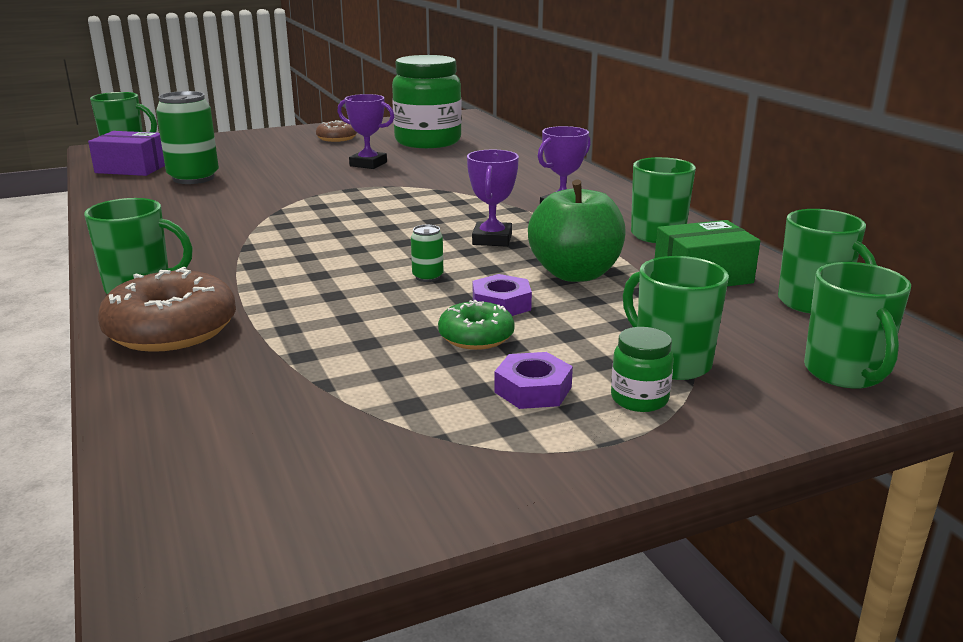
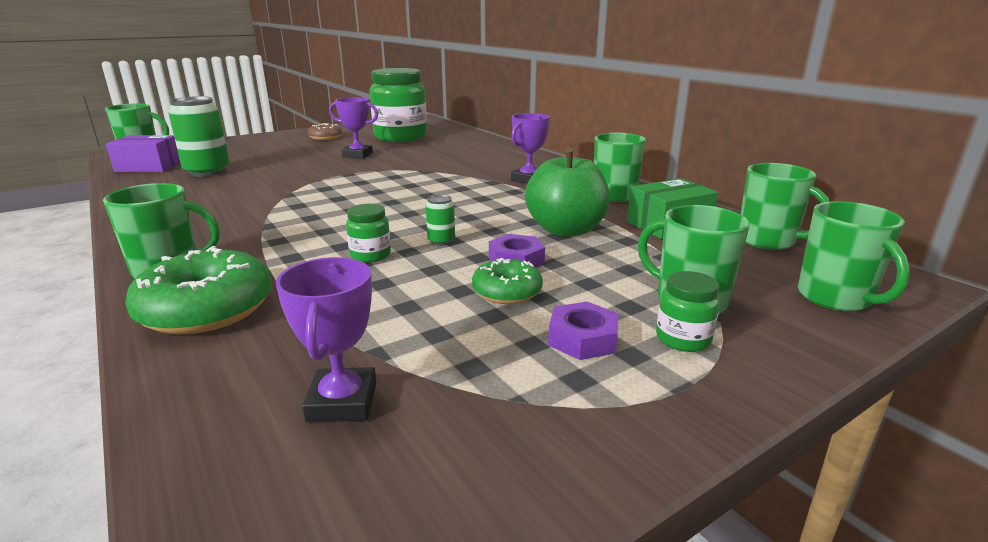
camera: 10 degrees left, 0 degrees up
(171, 330) = (207, 309): brown donut -> green donut
(346, 287) = (370, 255): none -> green jar
(492, 239) = (483, 207): purple trophy -> purple trophy (342, 402)

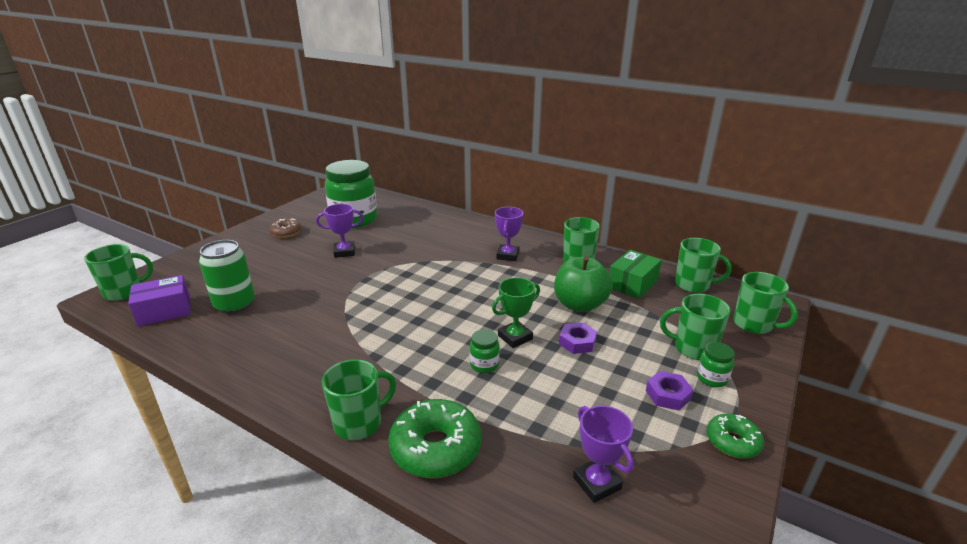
camera: 25 degrees left, 5 degrees up
(441, 241) = (515, 337): green can -> green trophy
(507, 292) = (598, 371): green donut -> green donut (732, 442)

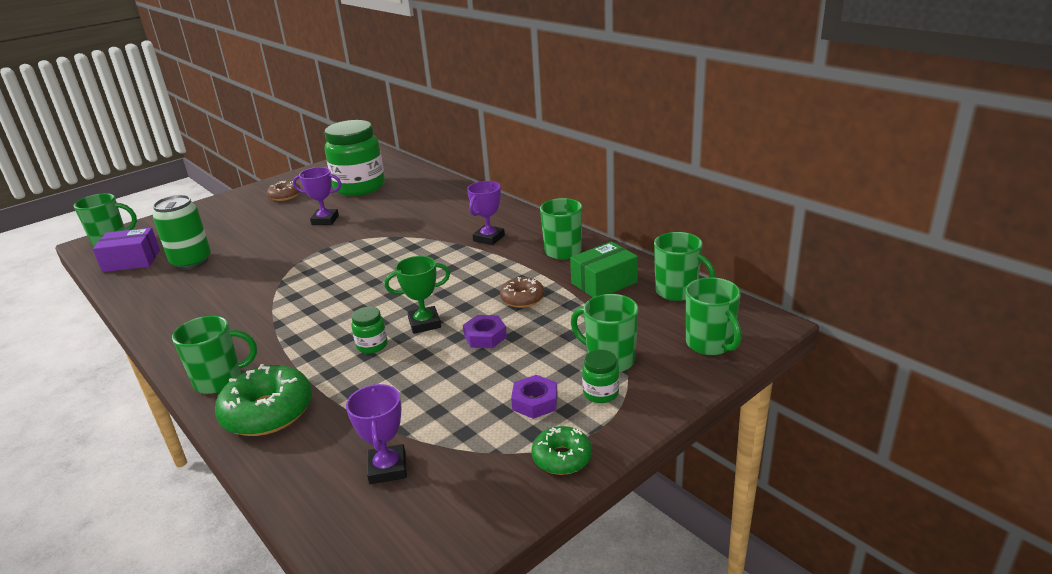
camera: 20 degrees right, 0 degrees up
(580, 305) = (522, 299): green apple -> brown donut

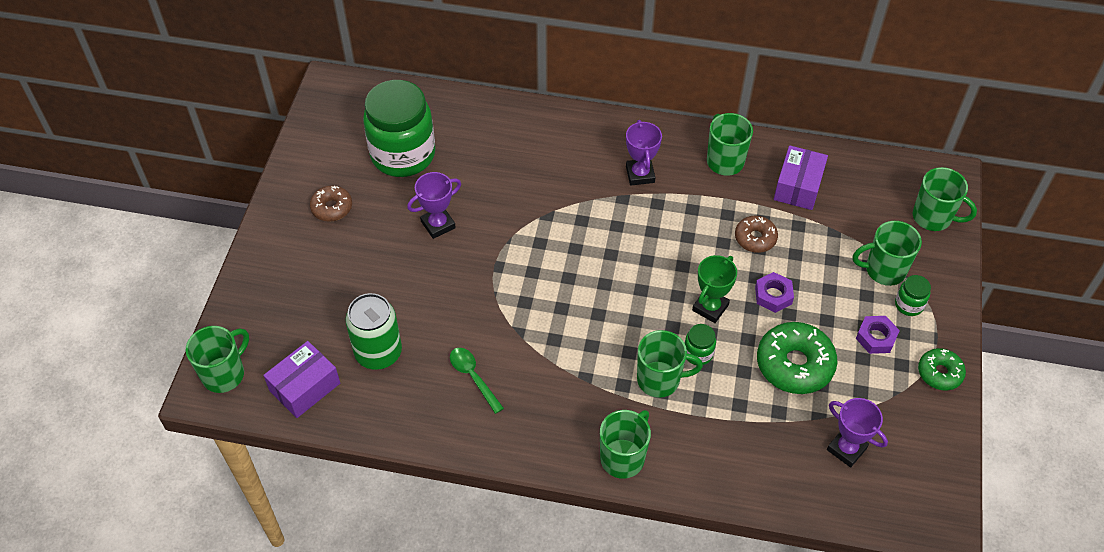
camera: 40 degrees left, 25 degrees up
(216, 294) = (473, 377): none -> green spoon
(268, 412) = (704, 460): green donut -> green donut (794, 364)
(604, 283) = (798, 186): green box -> purple box
(677, 291) = (861, 170): green mug -> green mug (660, 380)

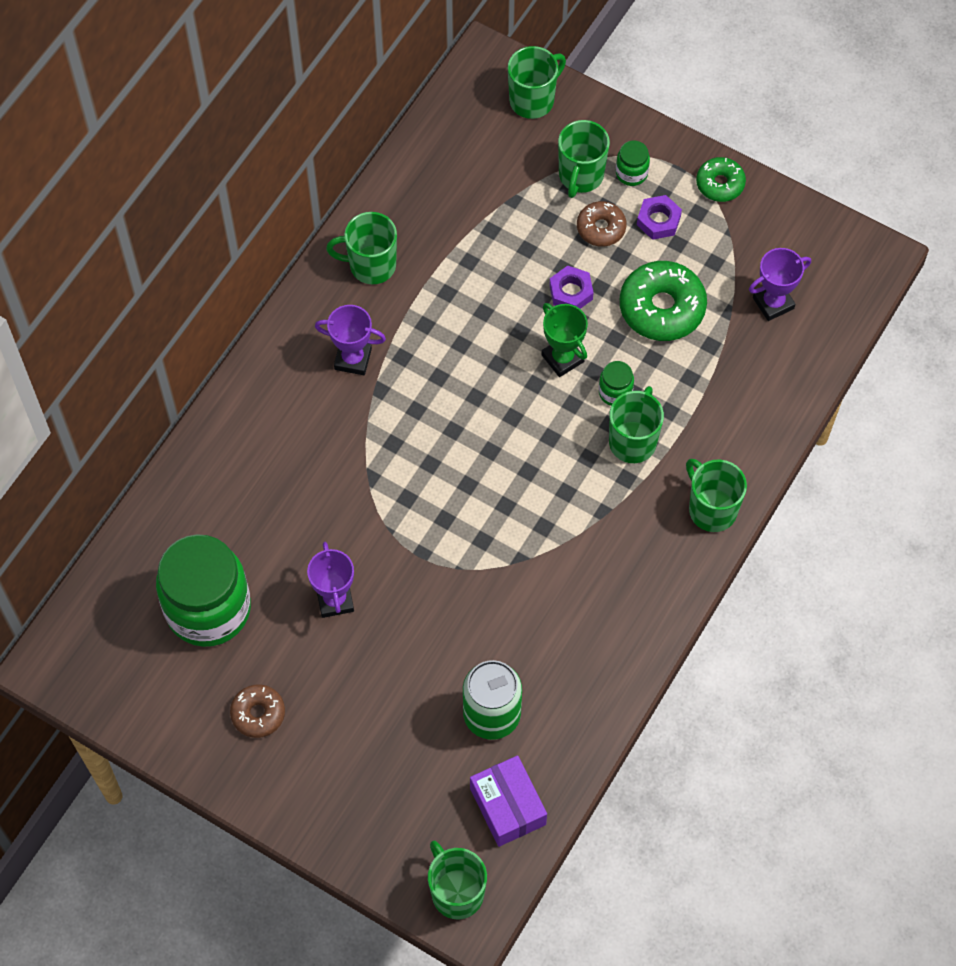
camera: 70 degrees left, 10 degrees up
(473, 377) = (561, 624): green spoon -> none
(755, 238) = (490, 279): brown donut -> brown donut (601, 228)
(798, 186) = (438, 208): purple box -> none

